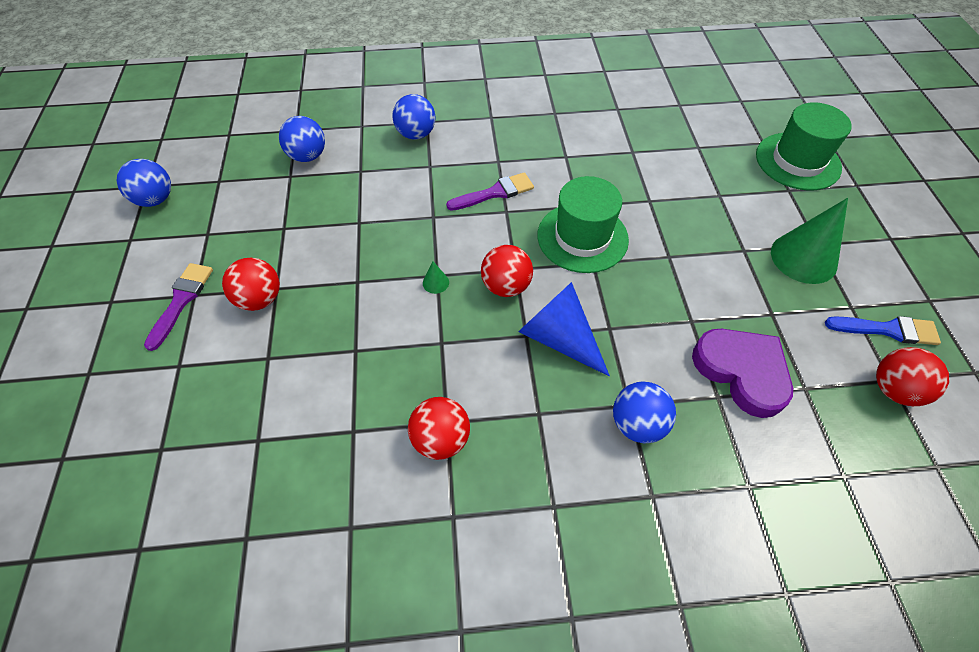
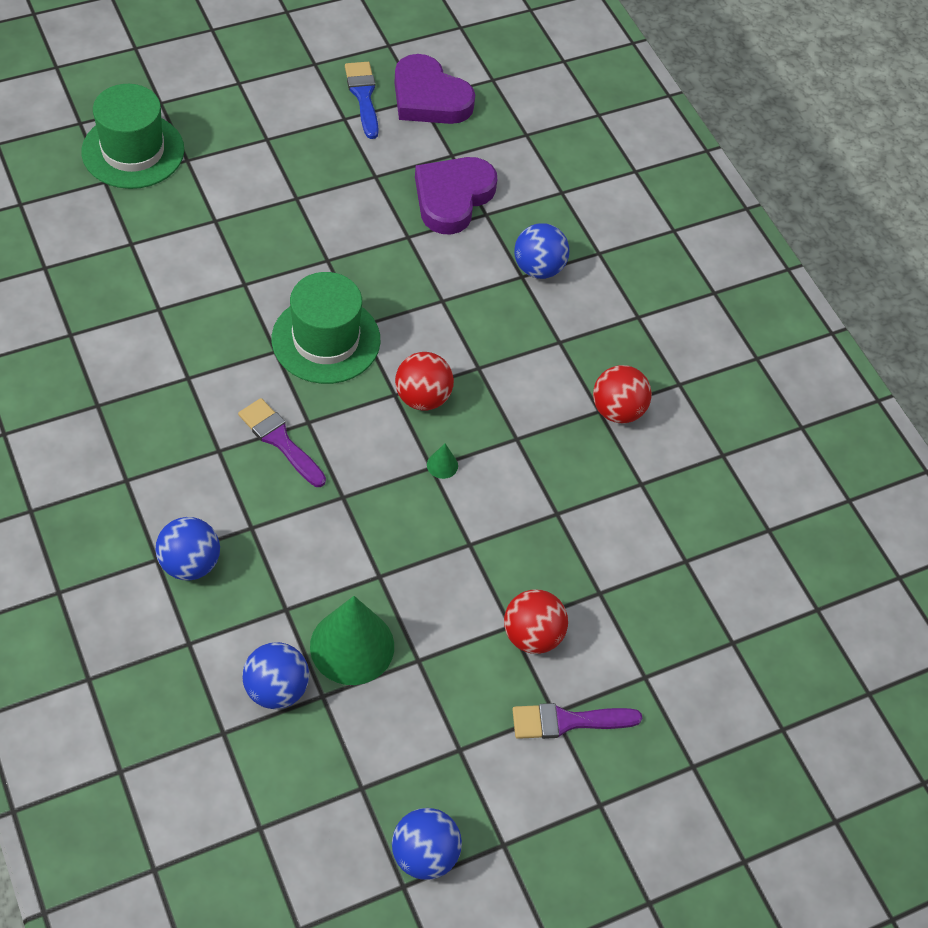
camera: 115 degrees left, 0 degrees up
(559, 338) = (471, 339): blue cone -> none
(803, 258) = (291, 151): green cone -> green cone (352, 646)
(894, 389) = (429, 98): red ball -> purple heart

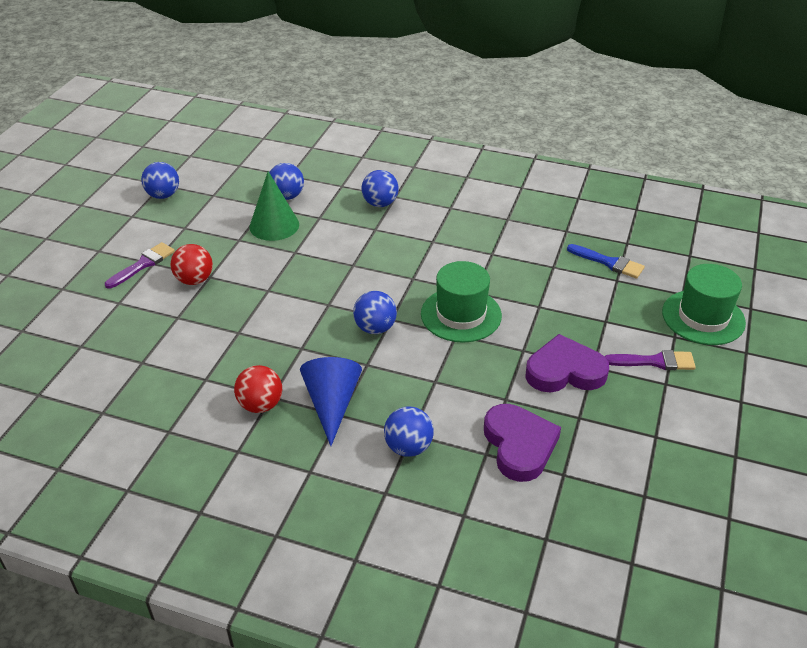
camera: 140 degrees right, 15 degrees down
(280, 440) = (413, 263): purple brush -> purple brush (654, 361)
(363, 96) = (674, 462): blue brush -> blue brush (609, 263)
(422, 397) = (375, 328): red ball -> blue ball
(429, 98) = (641, 502): purple heart -> purple heart (564, 371)
(442, 465) = (324, 309): green cone -> none
(555, 357) = (332, 404): none -> blue cone

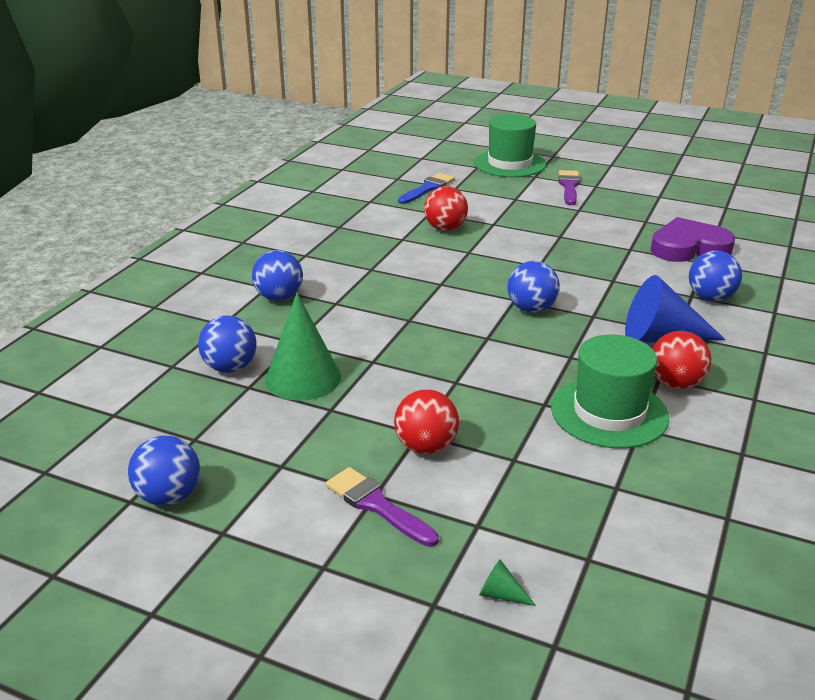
camera: 85 degrees left, 10 degrees down
(62, 312) = (501, 594): none -> green cone
(461, 315) = (507, 261): green hat -> green hat (609, 412)
(519, 277) = (445, 228): none -> red ball
(564, 371) = (587, 221): purple heart -> none

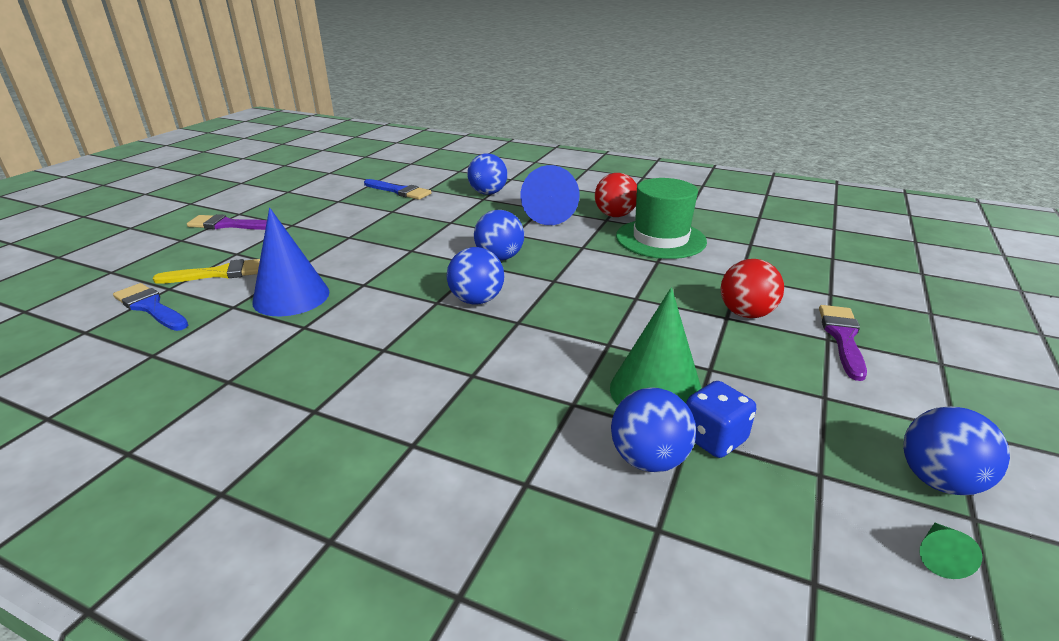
camera: 90 degrees left, 0 degrees up
(243, 397) = (713, 438): none -> blue dice
(279, 297) = (449, 427): blue ball -> blue ball (476, 300)
(377, 505) = (842, 337): purple brush -> purple brush turned 150 degrees clockwise
(445, 228) = (291, 297): red ball -> blue cone
(479, 199) = (220, 273): none -> yellow brush
(501, 594) = (895, 287): green cone -> green cone (939, 556)
(509, 164) = (125, 251): green hat -> none
(689, 247) = (399, 191): purple heart -> blue brush

